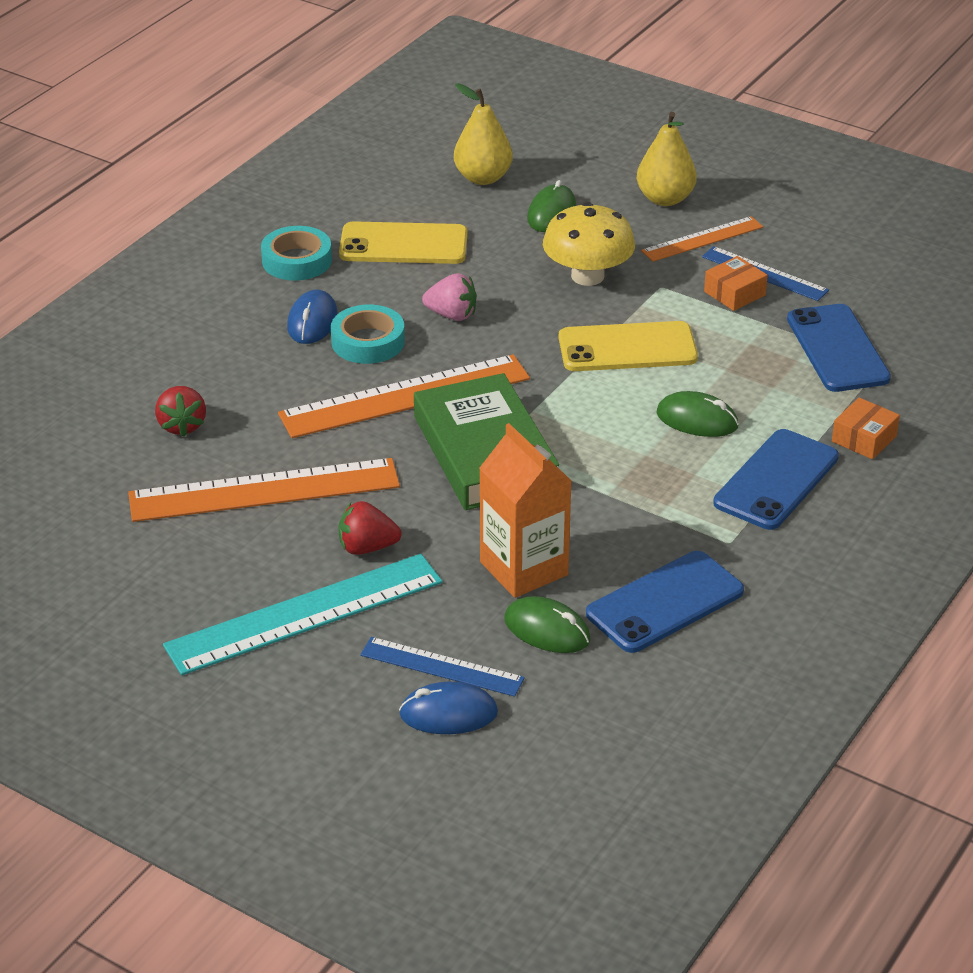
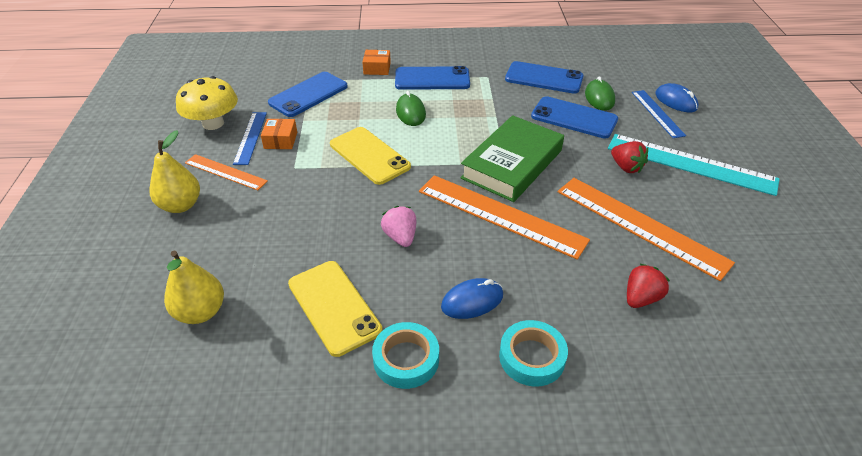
camera: 125 degrees left, 5 degrees up
(368, 342) = (466, 260): turquoise tape -> turquoise tape (532, 357)
(524, 568) = (574, 118): orange carton -> blue phone
(551, 213) = (234, 249): green mouse -> none
(587, 276) = (305, 200): yellow mushroom -> yellow mushroom (213, 123)
(734, 293) = (280, 140): orange box -> orange box turned 75 degrees clockwise

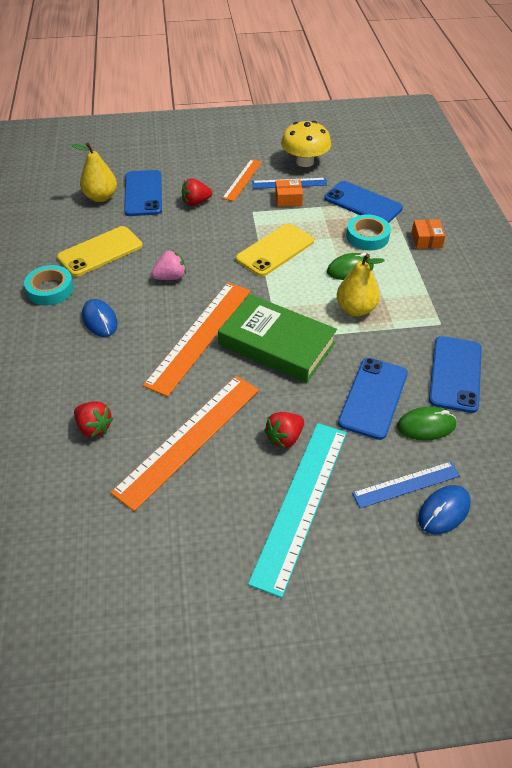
camera: 85 degrees right, 5 degrees up
(181, 205) = (202, 168): yellow pear -> yellow pear (356, 309)
(256, 213) = (196, 202): none -> red strawberry
(432, 79) = (419, 280): blue phone -> blue phone (143, 193)
(532, 357) = (42, 353): turquoise tape -> turquoise tape (367, 237)

